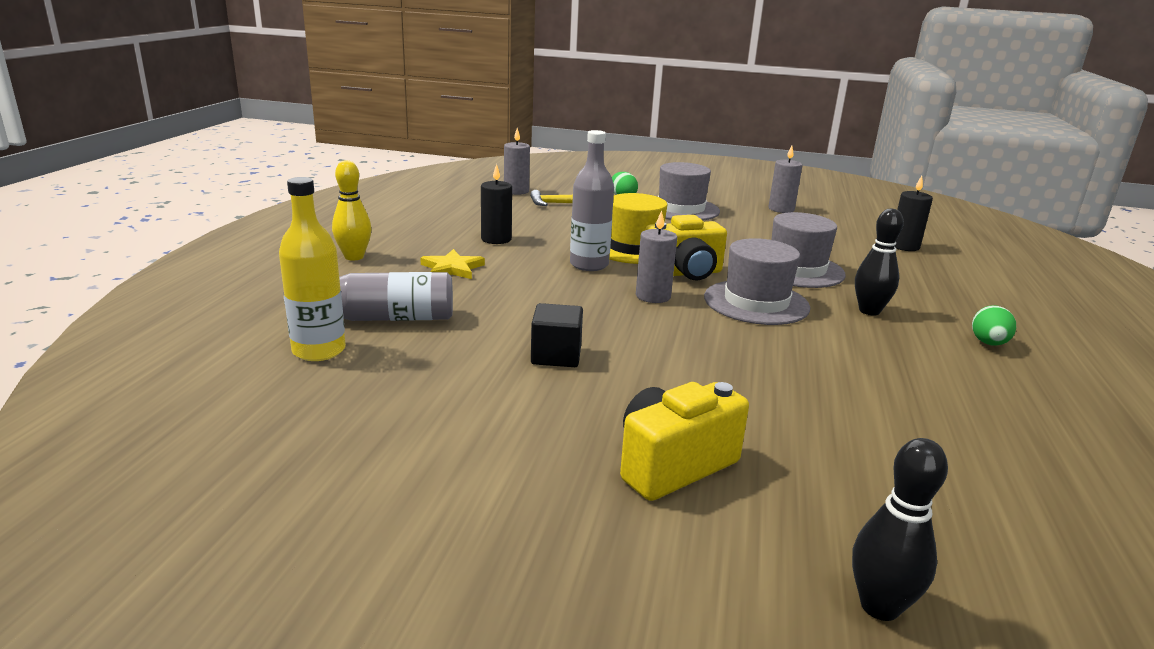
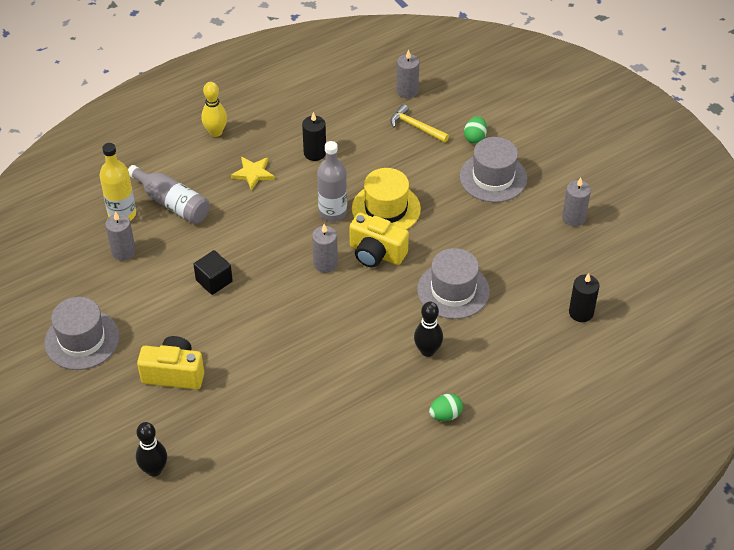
camera: 45 degrees right, 25 degrees up
(376, 381) = (123, 251): none -> grey candle
(756, 302) = (374, 304): grey hat -> grey hat (82, 340)

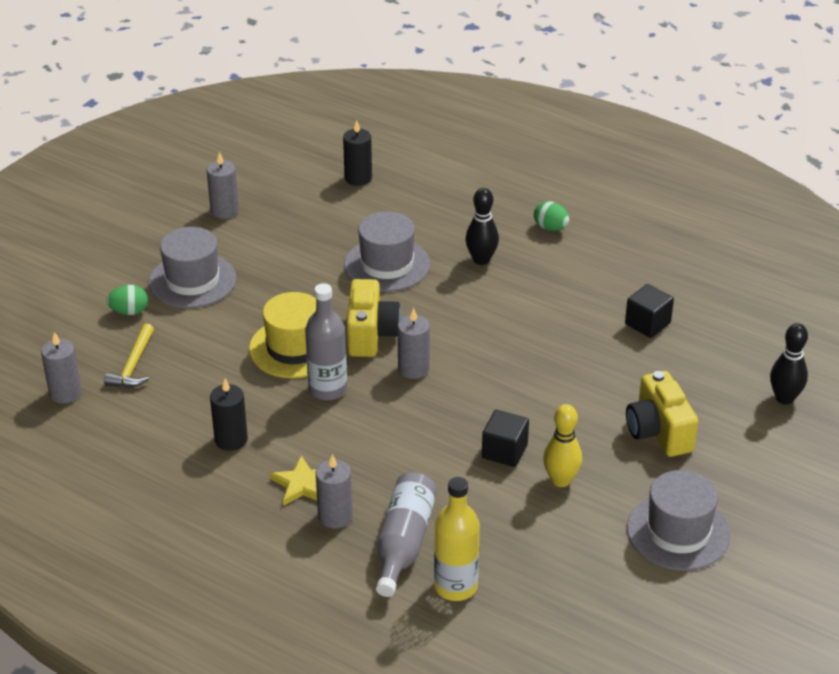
camera: 115 degrees left, 10 degrees down
(123, 251) = (518, 555): grey candle -> grey candle (335, 516)
(215, 132) = (243, 553): yellow bowling pin -> yellow bowling pin (561, 480)
(289, 424) = (647, 324): none -> black cube

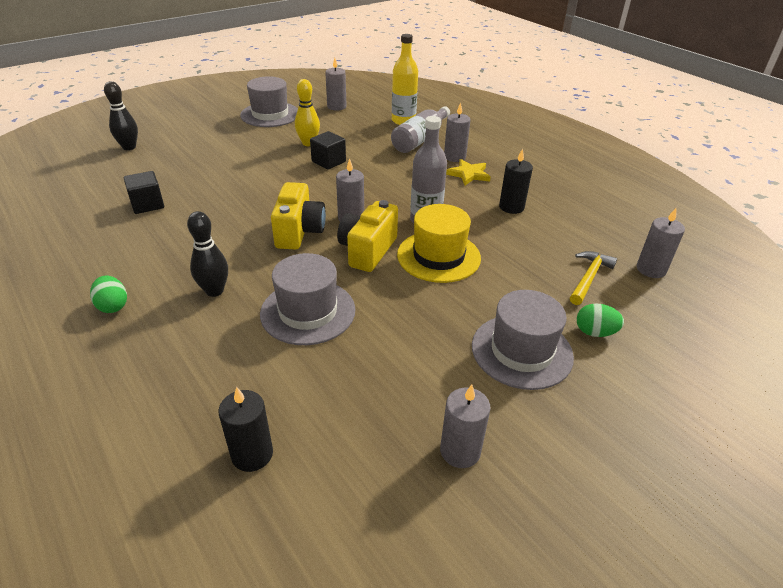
camera: 160 degrees left, 0 degrees up
(592, 592) = (336, 106): none -> grey candle
(658, 432) = (226, 150): yellow camera -> yellow camera (299, 232)

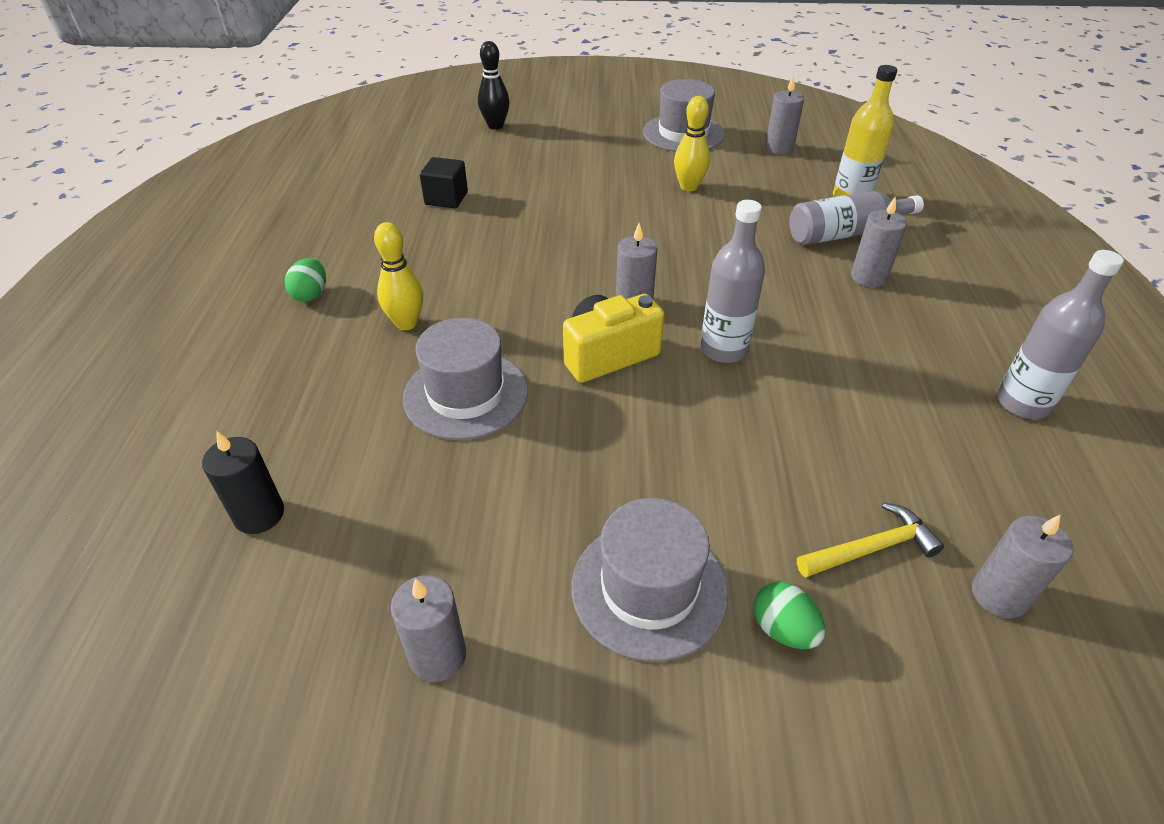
camera: 40 degrees right, 5 degrees up
(214, 291) = (406, 323): black bowling pin -> yellow bowling pin
(299, 232) = (558, 295): yellow camera -> none
(328, 161) = (687, 220): black cube -> none
(438, 256) = (686, 405): yellow hat -> none
(469, 174) = (861, 311): yellow star -> none
(511, 207) = (871, 386): black candle -> none
(576, 187) = (1022, 403): none -> grey bottle

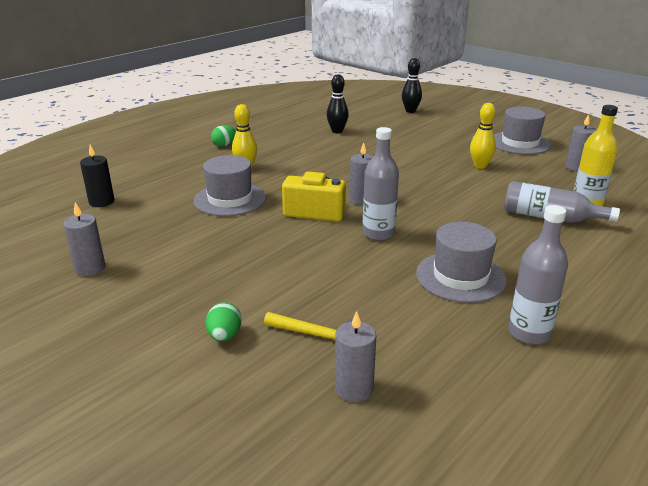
camera: 40 degrees right, 15 degrees down
(446, 198) = (337, 131): black cube -> black bowling pin
(649, 588) = (194, 292): grey hat -> grey hat (460, 277)
(868, 277) = (528, 240): grey candle -> none

